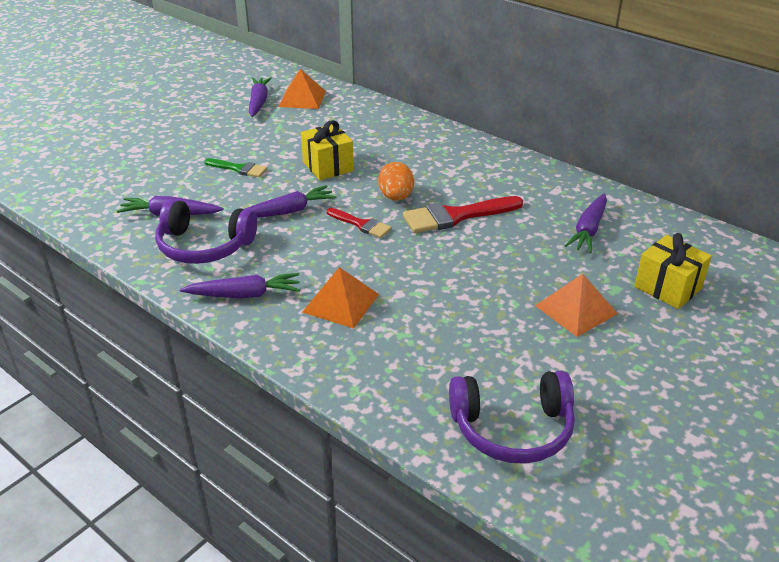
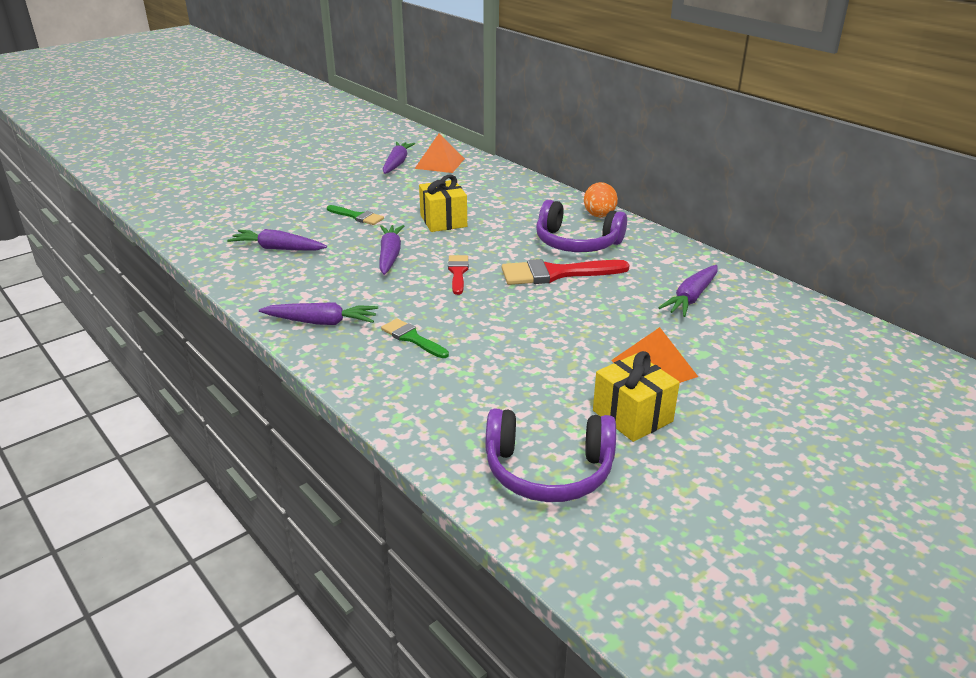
camera: 10 degrees right, 5 degrees down
(204, 246) = (299, 277): purple headphones -> purple headphones (576, 243)
(287, 211) = (390, 255): purple carrot -> purple carrot turned 75 degrees counterclockwise
(340, 303) = (412, 338): orange pyramid -> green brush
(361, 224) = (458, 272): red brush -> red brush turned 135 degrees counterclockwise
(396, 197) = (501, 252): orange egg -> orange egg (599, 216)
(667, 287) = (761, 358): yellow gift -> yellow gift (632, 416)

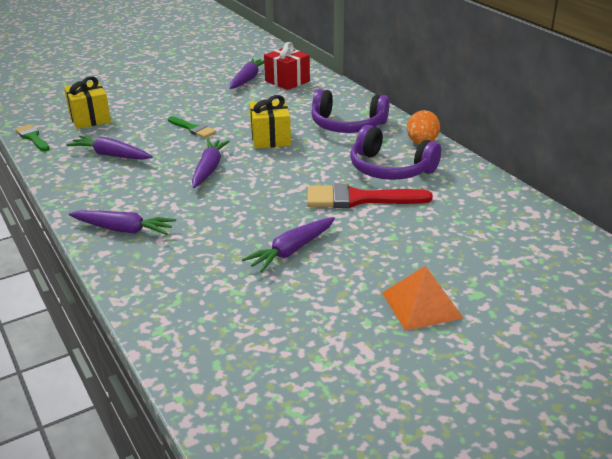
camera: 10 degrees right, 0 degrees up
(412, 338) = (200, 253): green brush -> green brush (32, 137)
(439, 163) = (287, 81): orange pyramid -> red gift
(458, 272) = (266, 191): red brush -> none
(548, 470) = (281, 400): purple headphones -> purple headphones (347, 125)
(632, 416) = (382, 353): yellow gift -> yellow gift (90, 118)
(691, 298) = (485, 234): purple carrot -> purple carrot (292, 250)

